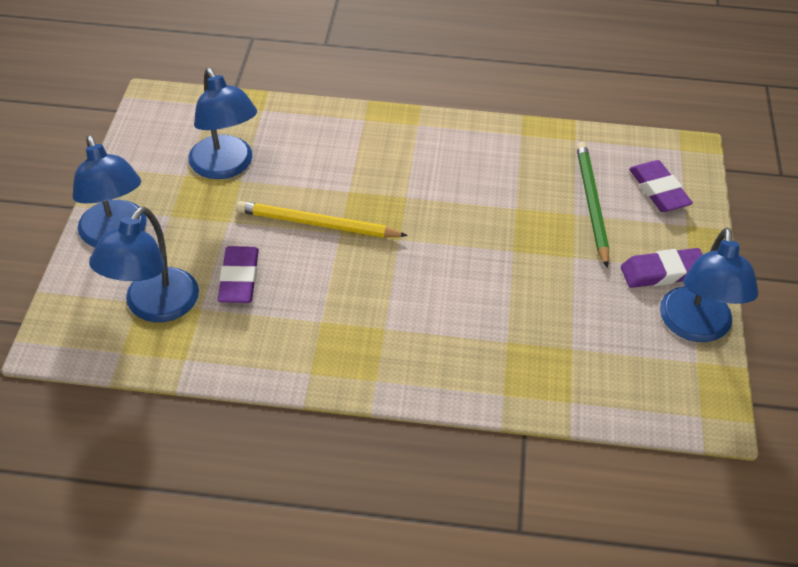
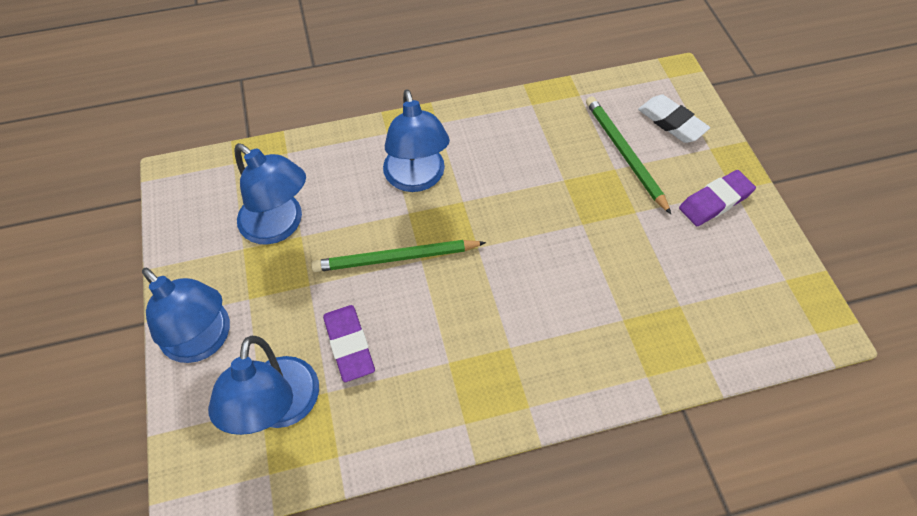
camera: 20 degrees left, 10 degrees up
(317, 224) = (396, 258): yellow pencil -> green pencil
(658, 190) = (671, 122): purple eraser -> white eraser
(696, 327) = (768, 246): blue lamp -> blue lamp (416, 179)

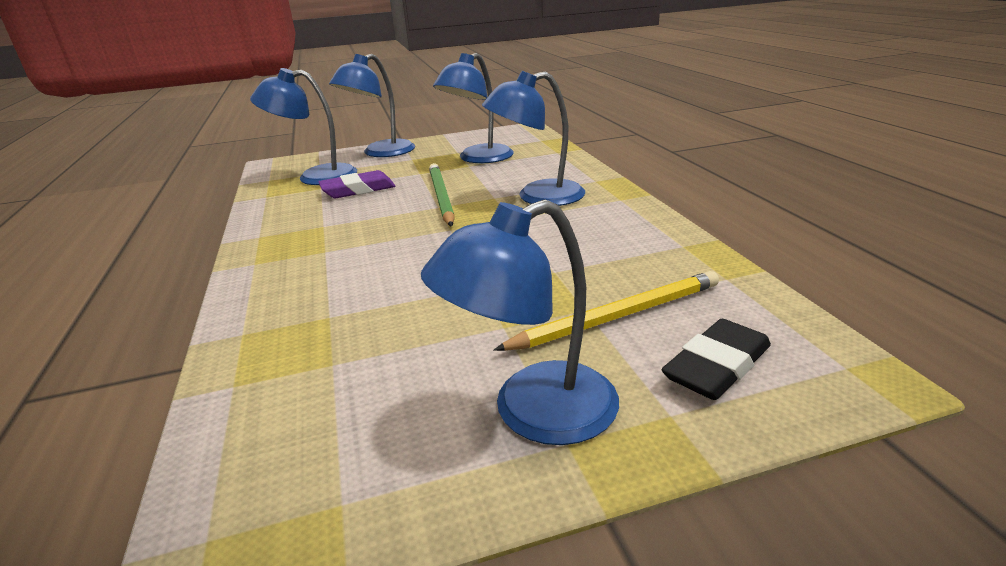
camera: 90 degrees right, 30 degrees down
(624, 154) = (617, 316): green pencil -> yellow pencil
(671, 122) = (717, 366): white eraser -> black eraser
(715, 201) = (533, 412): purple eraser -> blue lamp

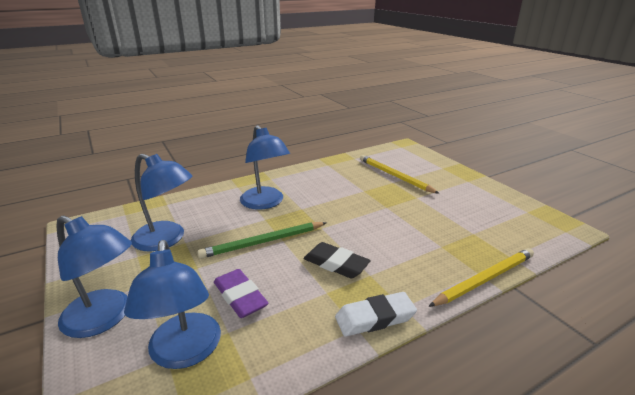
camera: 105 degrees left, 0 degrees up
(222, 335) = (485, 279): none -> yellow pencil
(259, 246) = (375, 318): none -> white eraser
(533, 412) = (460, 186): blue lamp -> none
(717, 366) = (414, 161): black eraser -> black eraser (336, 264)

